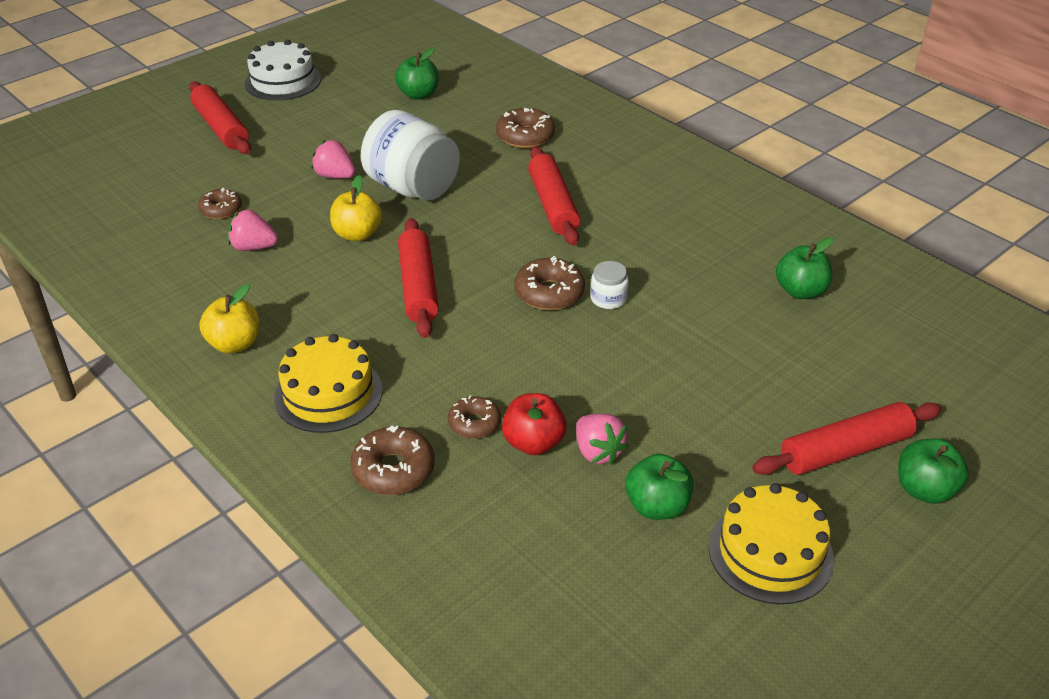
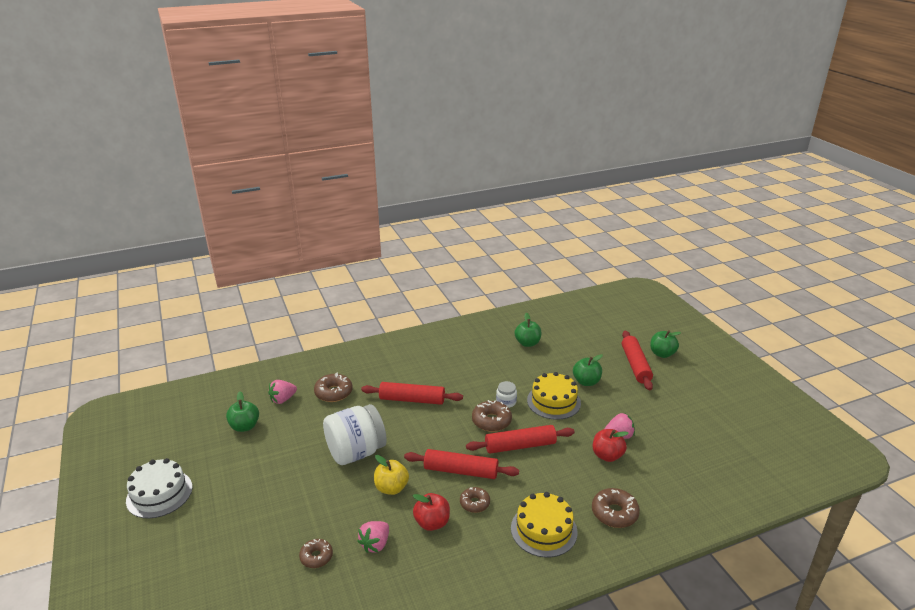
camera: 70 degrees left, 10 degrees down
(221, 128) = (198, 541): red rolling pin -> red rolling pin (520, 446)
(234, 344) = (478, 569): yellow apple -> none
(306, 284) = (432, 523): none -> red apple
(335, 176) = (316, 487): pink strawberry -> pink strawberry (283, 399)
(474, 423) = (587, 474): brown donut -> brown donut (474, 503)
(657, 506) = (658, 427): green apple -> green apple (586, 382)
(770, 552) = (690, 403): yellow cake -> yellow cake (553, 401)

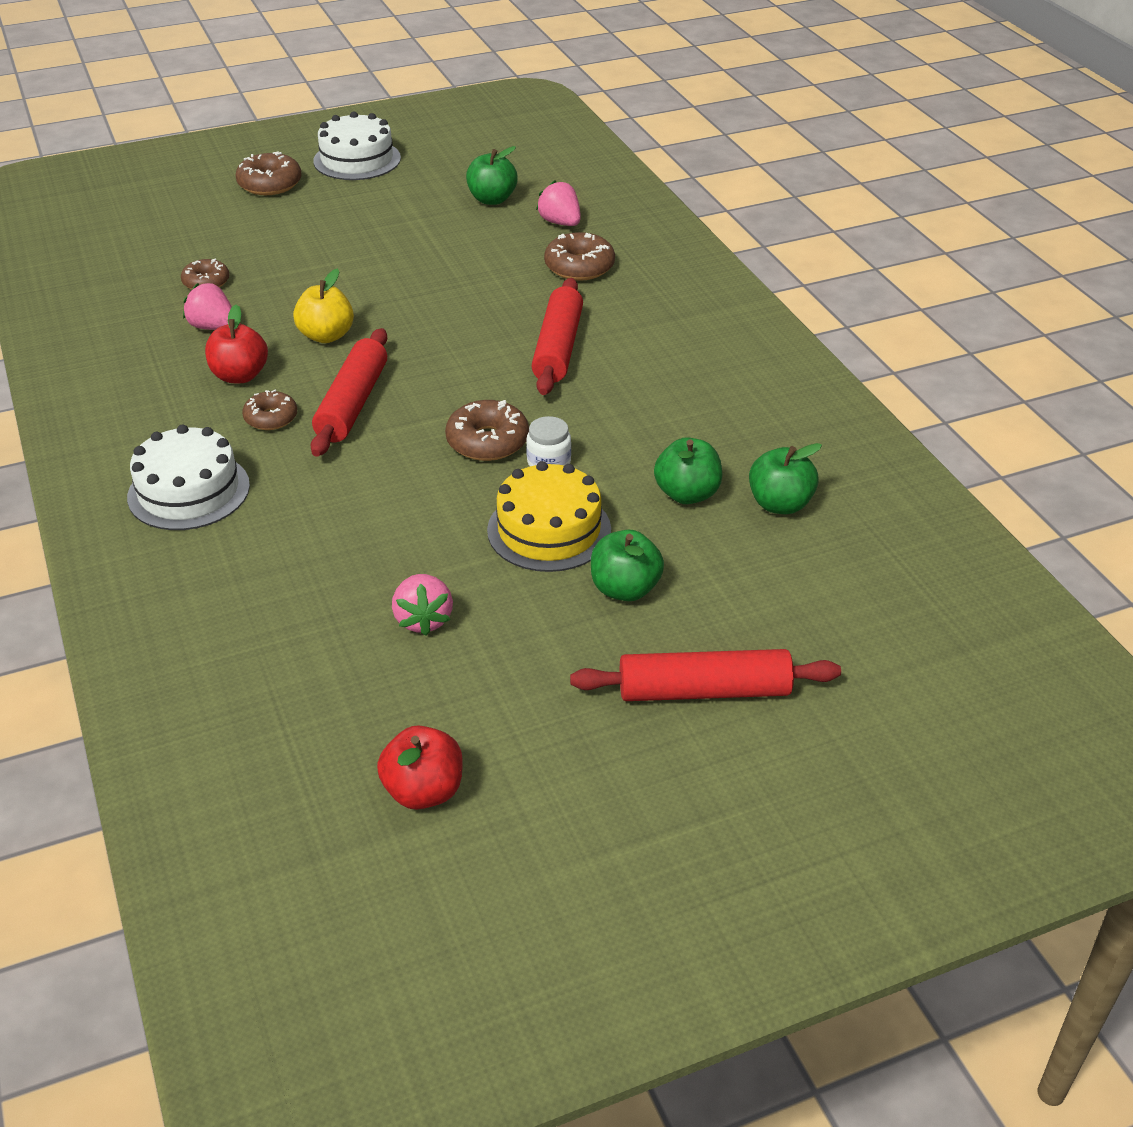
camera: 90 degrees right, 10 degrees up
(356, 452) = (417, 299): white jar -> none
(520, 446) = (409, 475): red rolling pin -> none
(544, 530) = (188, 491): yellow cake -> white cake
(607, 455) = (362, 593): red apple -> red apple (423, 791)
(614, 513) = (201, 582): brown donut -> brown donut (270, 184)
(662, 354) = (767, 758): green apple -> green apple (687, 494)

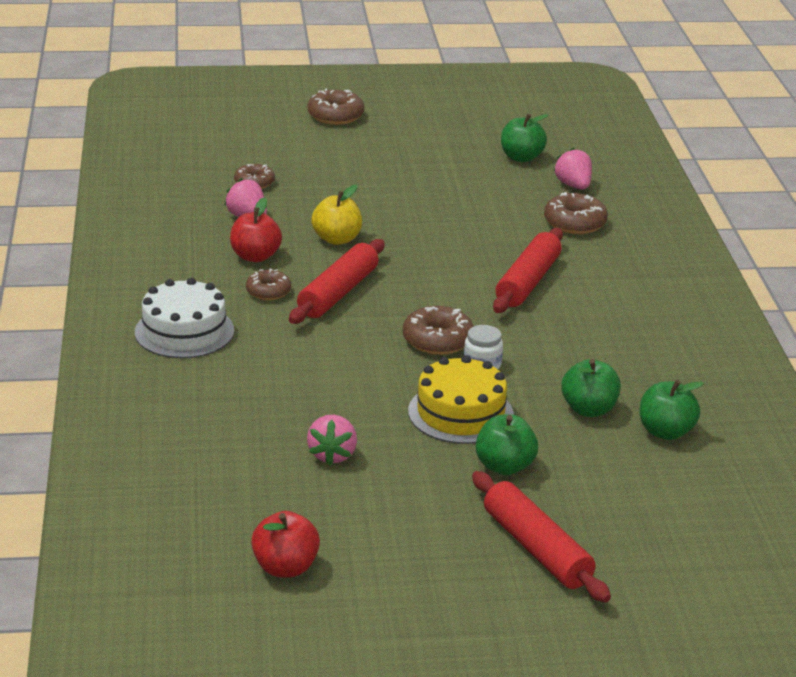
camera: 15 degrees right, 10 degrees down
(357, 159) = (417, 108): white cake -> none
(704, 690) = (537, 549): red rolling pin -> red rolling pin turned 45 degrees clockwise

